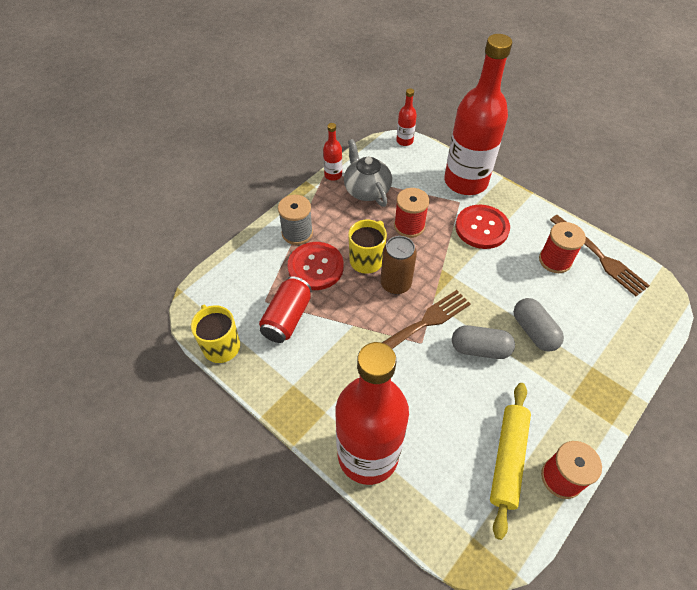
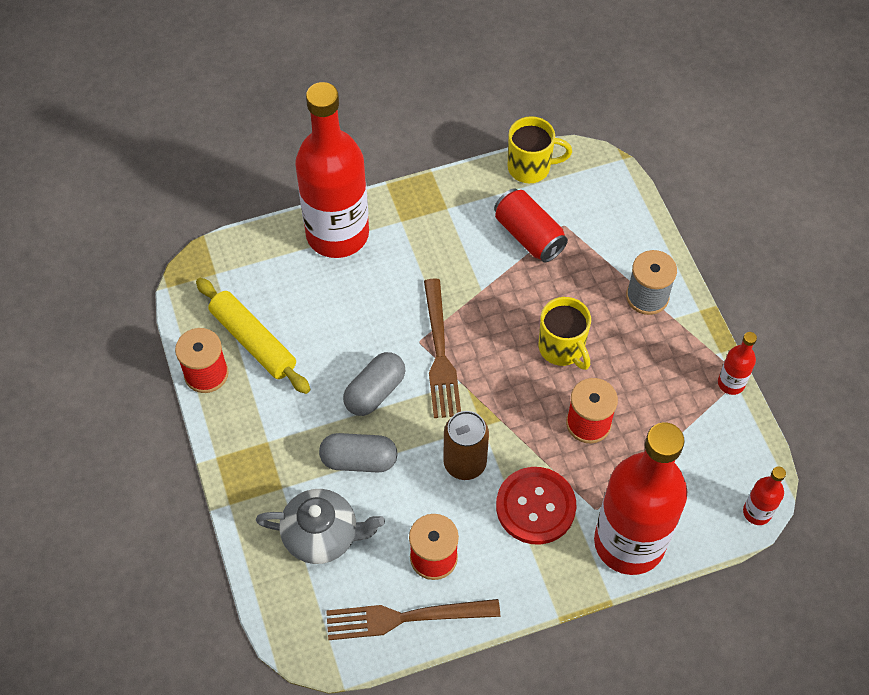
camera: 120 degrees right, 5 degrees up
(315, 267) = (582, 292): red button -> none
(366, 190) = (681, 409): grey teapot -> grey teapot (322, 535)
(395, 284) = (509, 359): brown can -> brown can (465, 463)

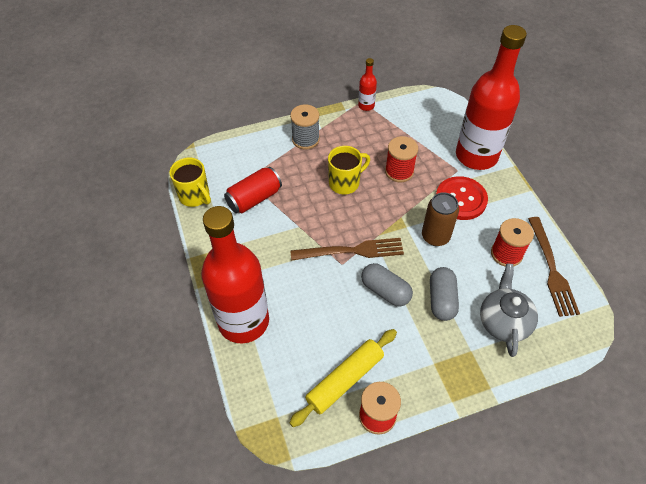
camera: 90 degrees left, 5 degrees down
(530, 167) = (195, 196): yellow mug -> yellow mug turned 135 degrees clockwise
(757, 512) = (447, 101): red bottle -> none

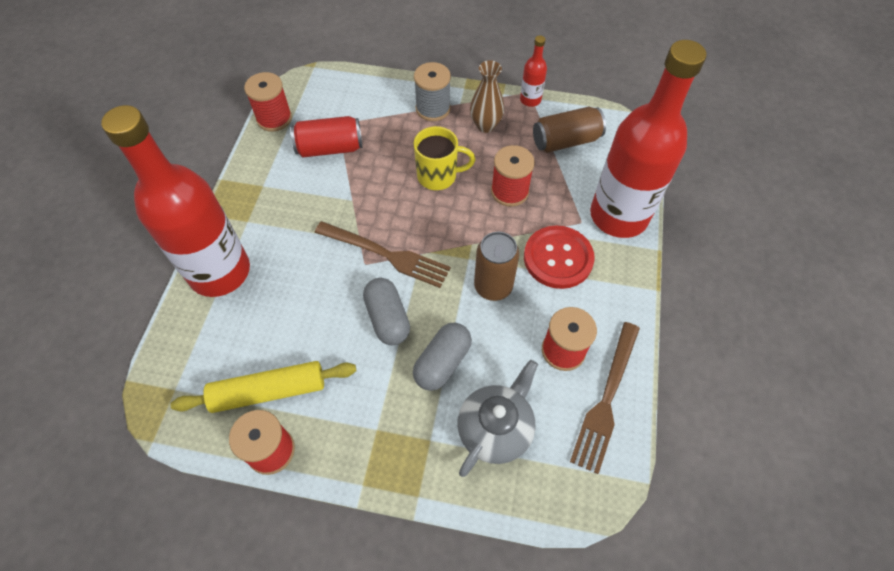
camera: 30 degrees right, 5 degrees up
(195, 196) = (274, 118): yellow mug -> red spool
(350, 135) = (485, 125): none -> brown vase
(409, 123) = (565, 141): none -> brown can

